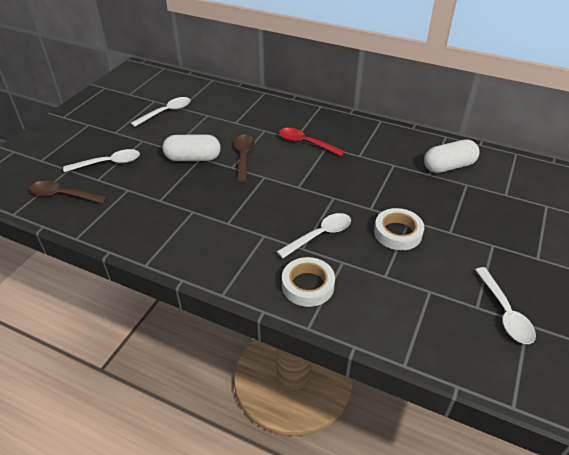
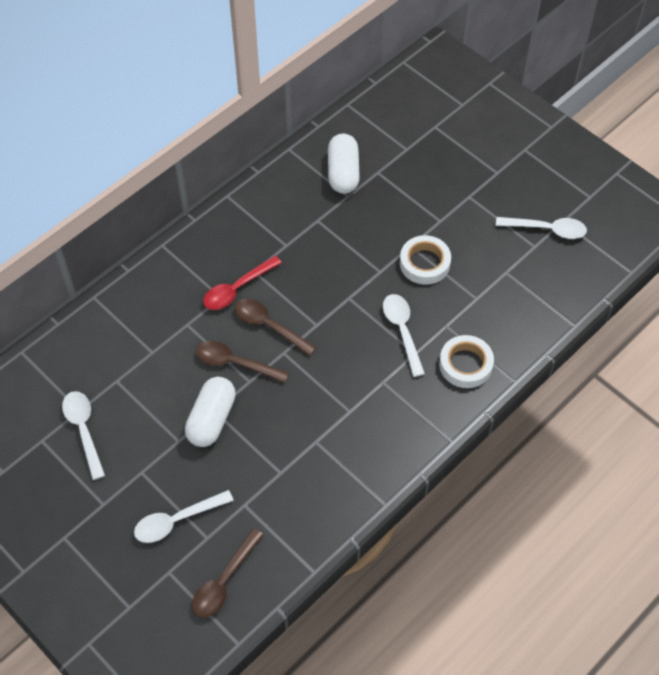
camera: 70 degrees left, 15 degrees up
(108, 163) = (177, 520): white spoon -> white spoon turned 120 degrees counterclockwise
(283, 164) = (269, 326): none -> brown spoon

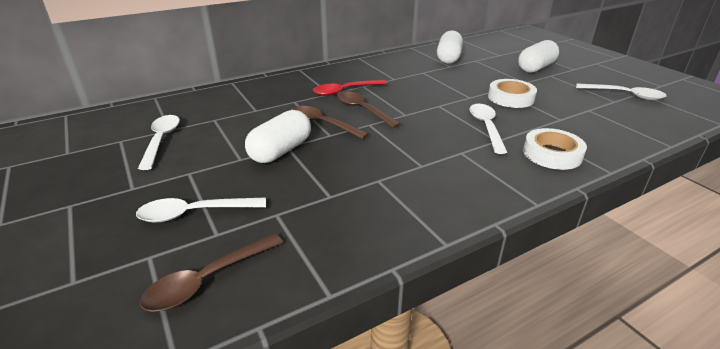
camera: 15 degrees right, 25 degrees down
(452, 179) = (536, 68): none -> white capsule

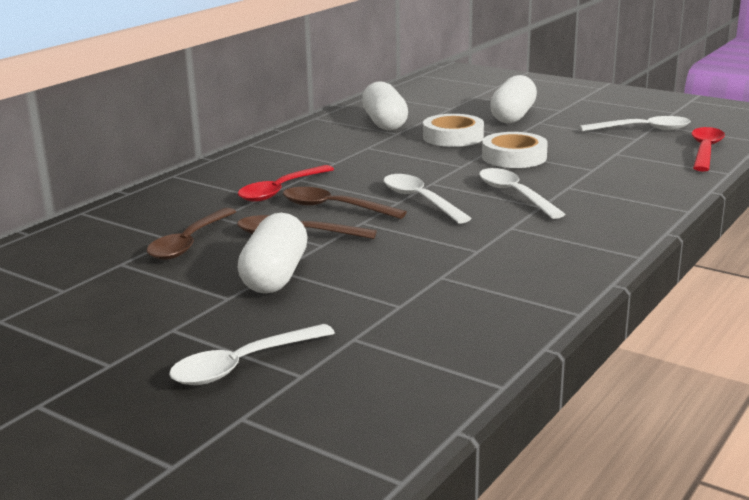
camera: 25 degrees left, 10 degrees down
(161, 140) = (71, 305): white spoon -> white spoon (420, 200)
(208, 280) = (347, 414): brown spoon -> brown spoon (189, 242)
(552, 154) = (614, 206): white tape -> white tape (453, 137)
(664, 122) = (705, 150): none -> red spoon

